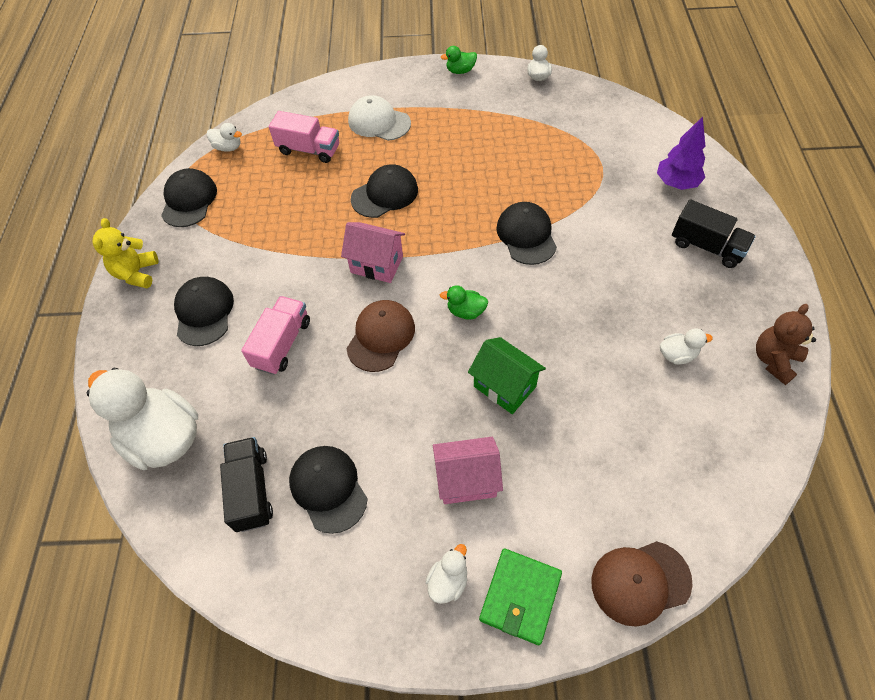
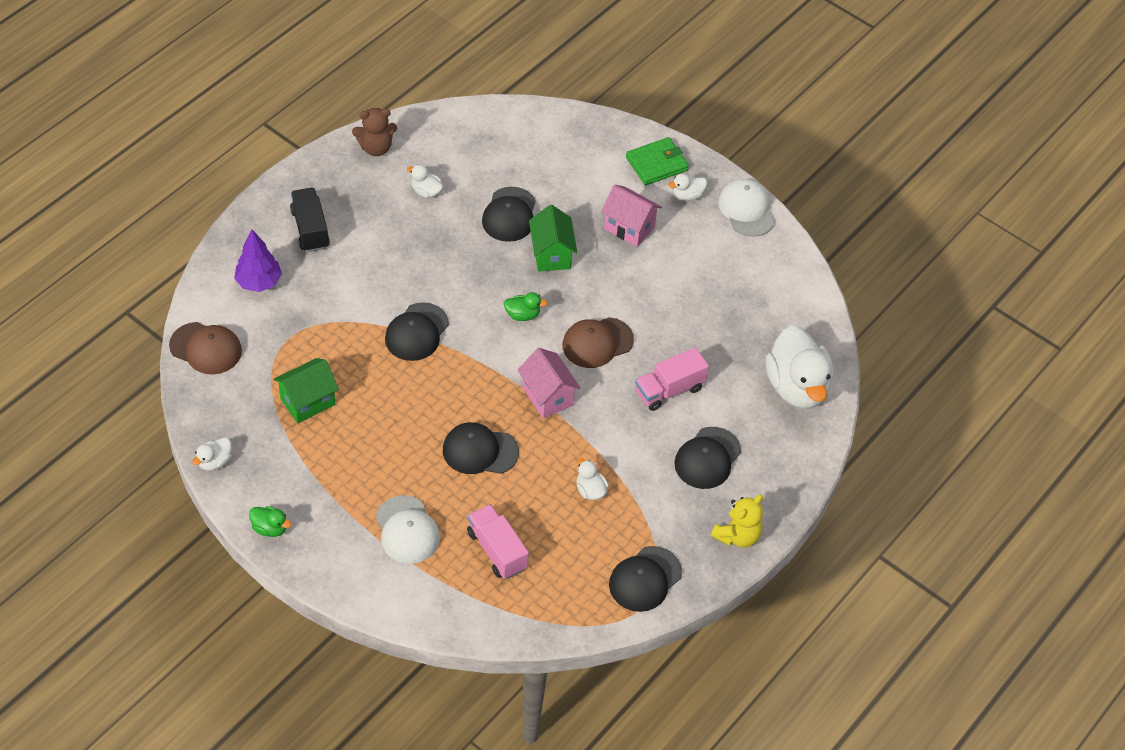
camera: 145 degrees left, 5 degrees down
(228, 147) = (565, 615): white duck -> white duck (590, 490)
(251, 490) = (761, 315): black truck -> none
(328, 488) = (714, 282): black cap -> black cap (509, 215)
(367, 622) = (746, 210): none -> white cap
(466, 311) = (522, 315): green duck -> green duck turned 45 degrees counterclockwise
(534, 141) = (308, 401): none -> green house
(640, 582) = (589, 126): brown cap -> brown cap (206, 348)

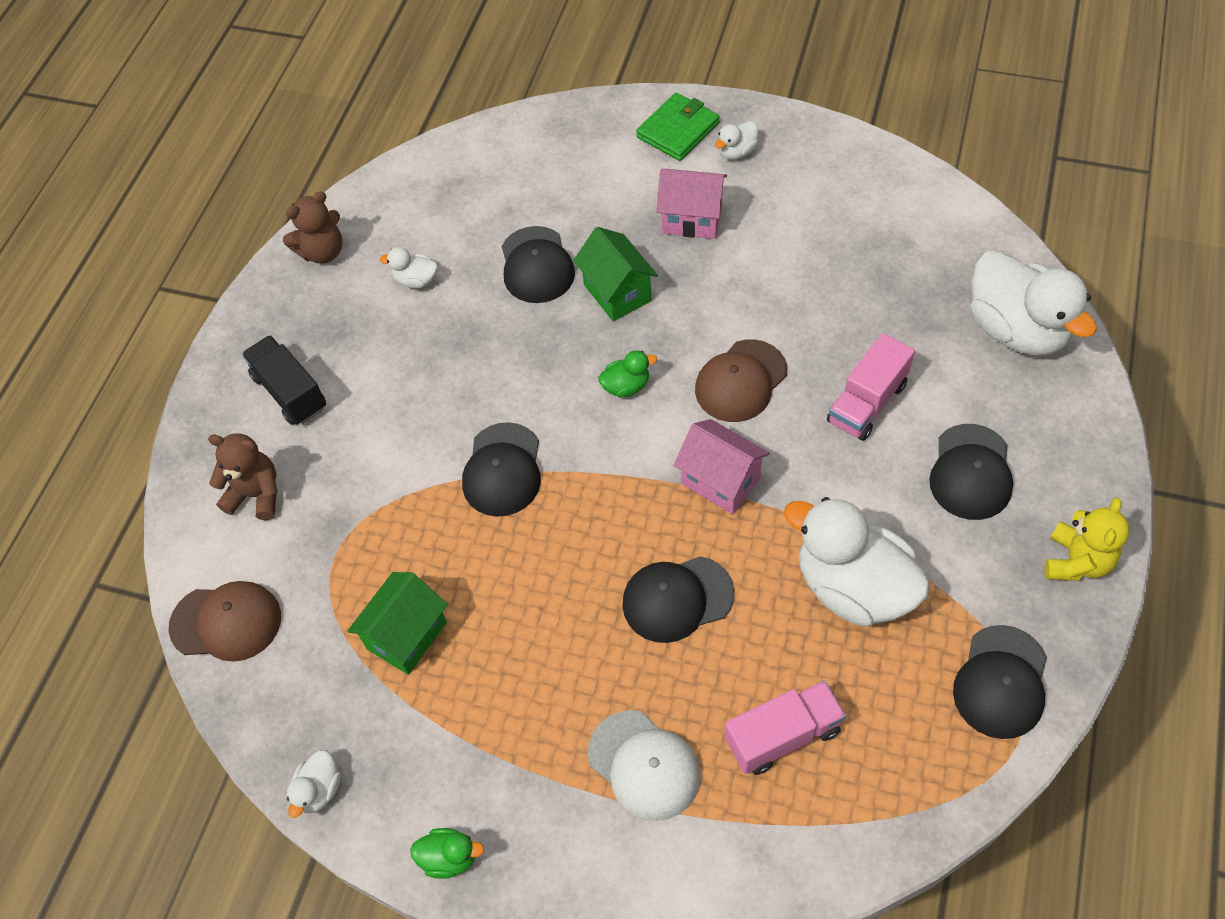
camera: 15 degrees left, 5 degrees up
(259, 282) = (256, 494): purple tree -> brown teddy bear
(497, 550) = (783, 736): pink truck -> pink truck turned 120 degrees clockwise
(590, 490) = (853, 587): white duck -> white duck, size x2.29
(746, 210) = (816, 140): white cap -> none

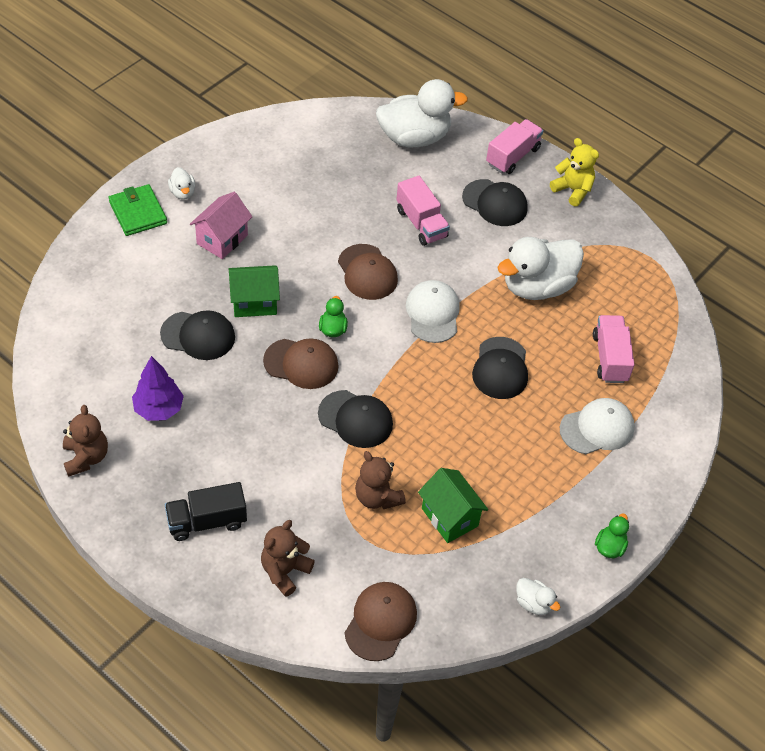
camera: 75 degrees left, 5 degrees down
(399, 543) = (377, 497): none -> brown teddy bear
(416, 280) = (159, 409): white duck -> purple tree
(554, 378) = (301, 363): none -> brown cap
(721, 481) = (432, 313): pink house -> white cap
(1001, 682) = (624, 254): black cap -> none
(1080, 458) = (512, 156): none -> pink truck

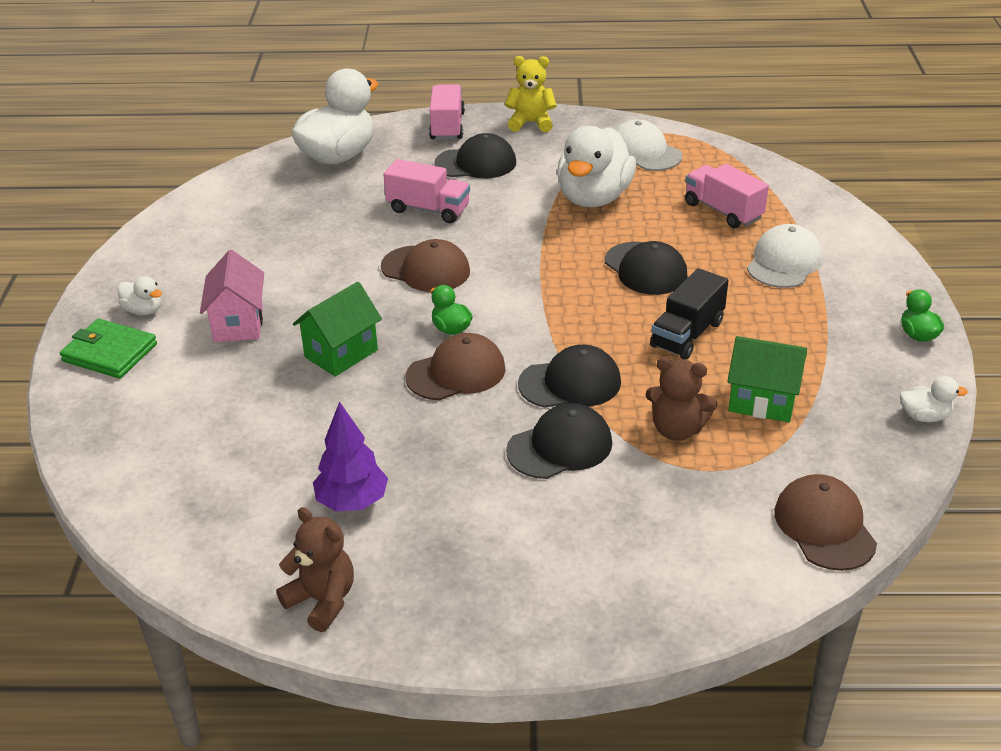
camera: 35 degrees left, 15 degrees down
(198, 335) = (314, 414): black cap -> black cap (560, 446)
(207, 521) = (538, 565): black truck -> black truck (687, 334)
(285, 571) = (677, 551): brown teddy bear -> none
(432, 313) = (529, 265): white cap -> white cap (643, 152)

